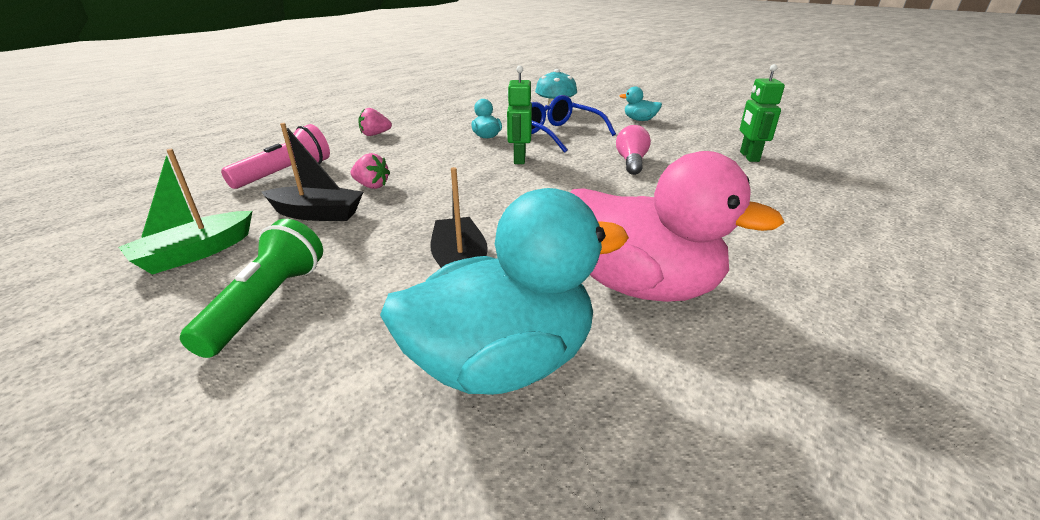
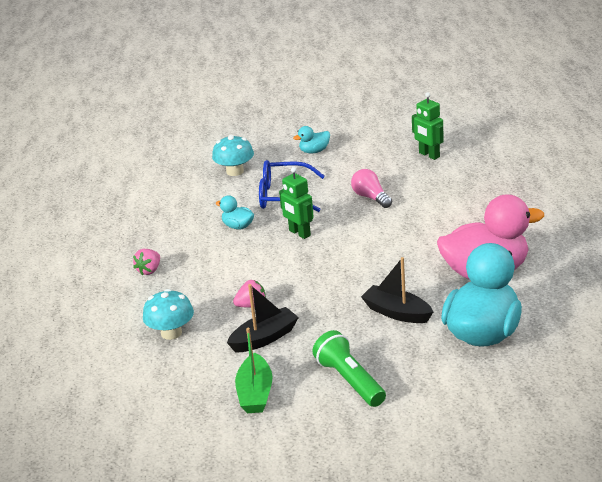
camera: 40 degrees left, 0 degrees up
(285, 173) = (171, 333): pink flashlight -> turquoise mushroom

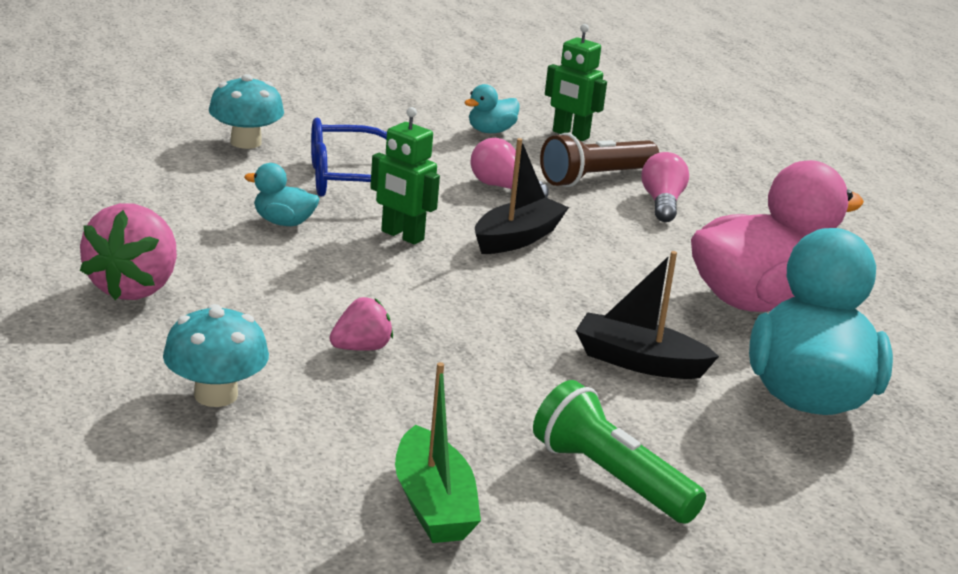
camera: 20 degrees left, 5 degrees down
(149, 270) = (134, 288): pink strawberry -> pink strawberry, size x1.82
(264, 338) = (410, 404): black boat -> black boat (517, 238)
(314, 151) = (375, 121): turquoise duck -> turquoise duck (491, 131)
(429, 187) = (595, 178): none -> brown flashlight
(462, 204) = (662, 203): none -> pink light bulb

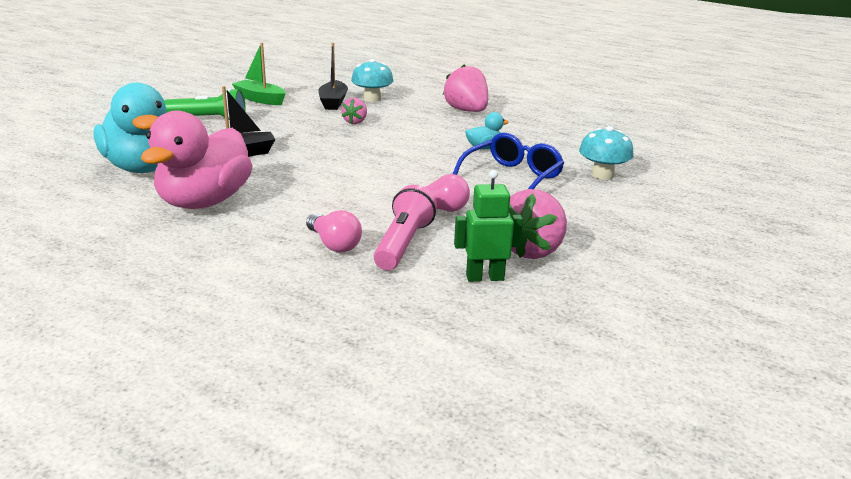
camera: 140 degrees right, 0 degrees up
(402, 236) = (428, 162): green robot -> none
(491, 131) = (532, 250): turquoise duck -> pink strawberry
(517, 238) = (377, 183): black boat -> black boat (333, 102)
(595, 178) = (403, 244): brown flashlight -> pink flashlight

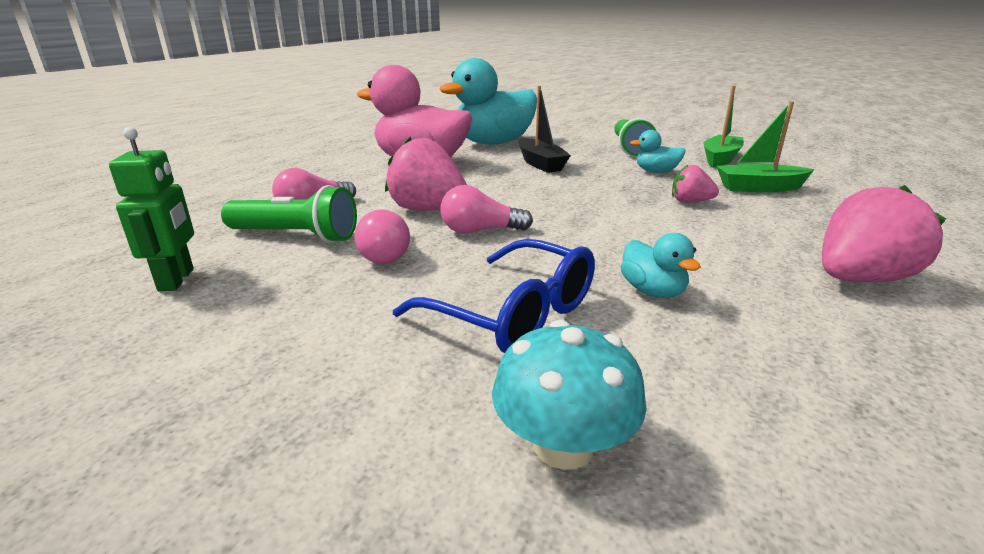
camera: 90 degrees right, 0 degrees up
(284, 121) = (656, 172): none -> turquoise duck
(333, 102) = (759, 188): black boat -> green boat
(372, 99) = (811, 207): turquoise mushroom -> none
(399, 181) = (480, 231): none -> pink light bulb
(403, 244) = (295, 236): pink flashlight -> green flashlight
(532, 250) = (225, 317): pink strawberry -> pink strawberry (428, 210)

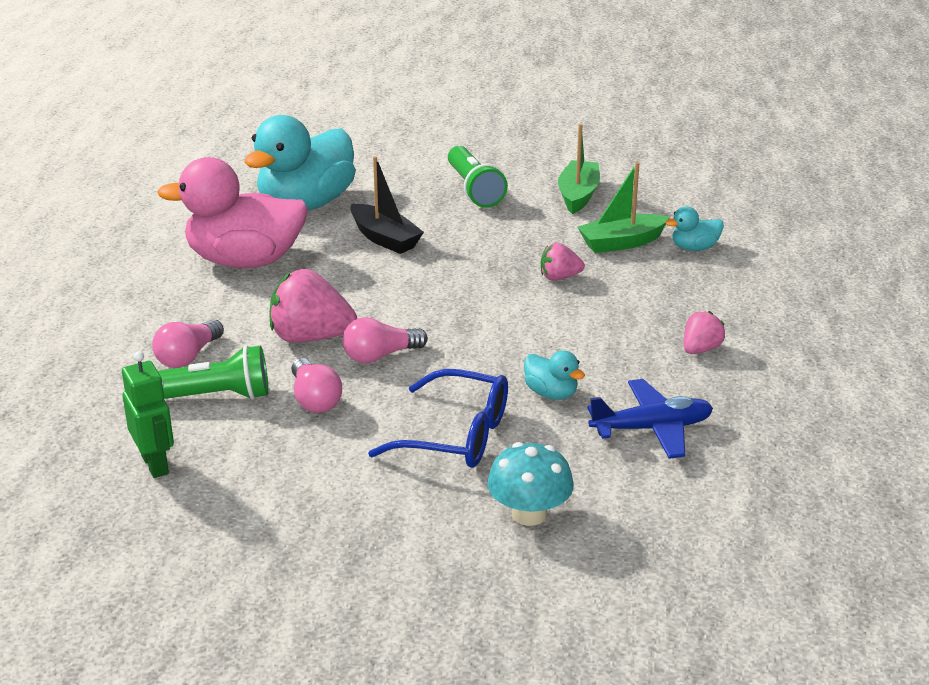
camera: 20 degrees left, 5 degrees up
(656, 172) = (515, 232): turquoise duck -> turquoise duck (694, 248)
(792, 357) = (651, 429): none -> blue plane
(859, 279) = (700, 349): pink strawberry -> pink strawberry, size x0.55

